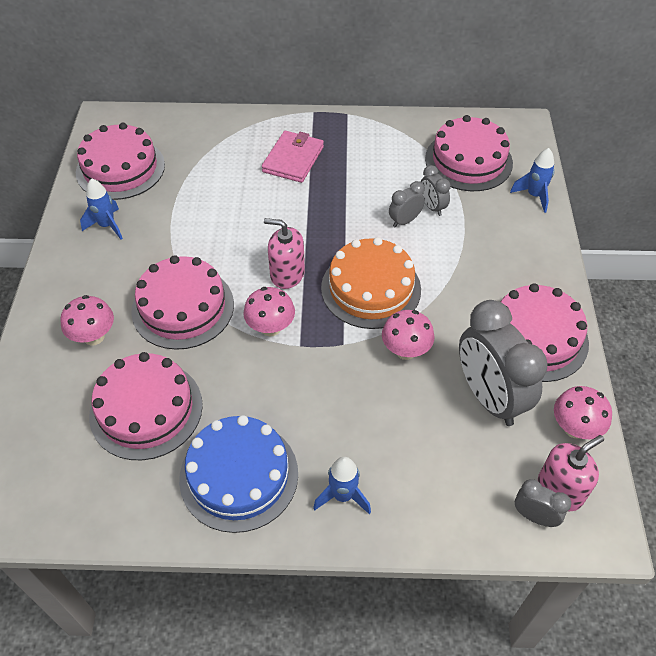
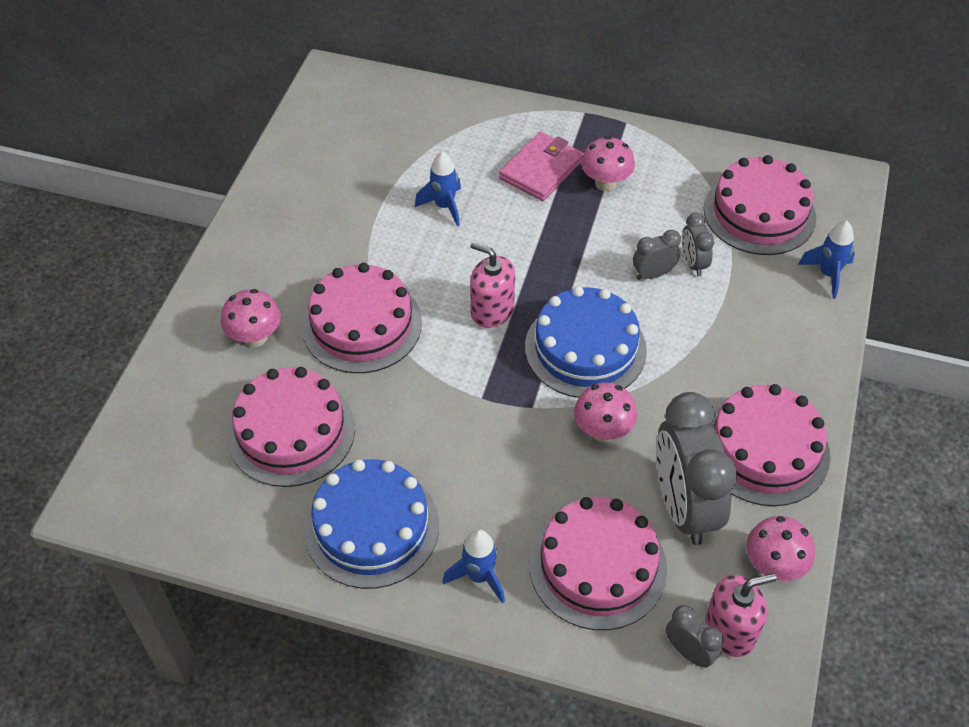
camera: 15 degrees right, 0 degrees up
(107, 226) = (302, 210): blue rocket -> blue rocket (444, 206)
(120, 168) = (334, 142): pink cake -> pink cake (597, 566)
(270, 328) = (454, 370): pink mushroom -> pink mushroom (605, 183)
(371, 288) = (585, 348): orange cake -> blue cake

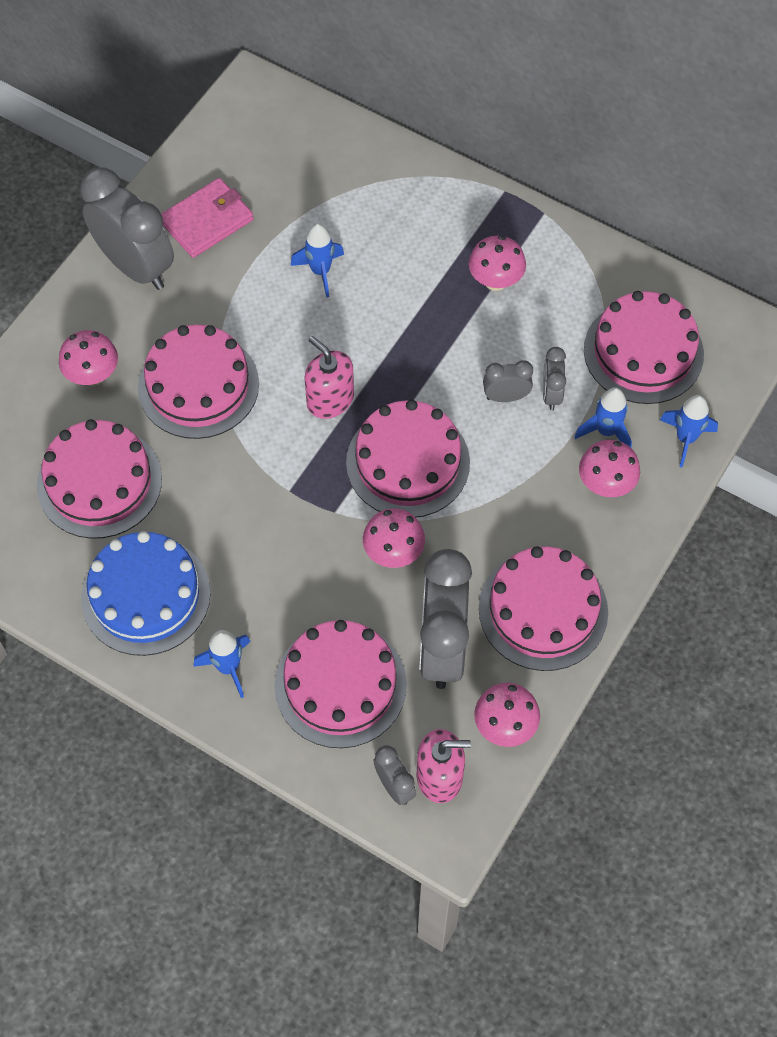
camera: 15 degrees right, 10 degrees up
(268, 236) = (136, 267): none -> grey clock
(541, 170) = (434, 250): pink wallet -> pink wallet (207, 221)
(585, 348) = (408, 462): blue cake -> pink cake
(755, 283) = (606, 431): none -> blue rocket
(774, 327) = (605, 484): none -> pink mushroom

